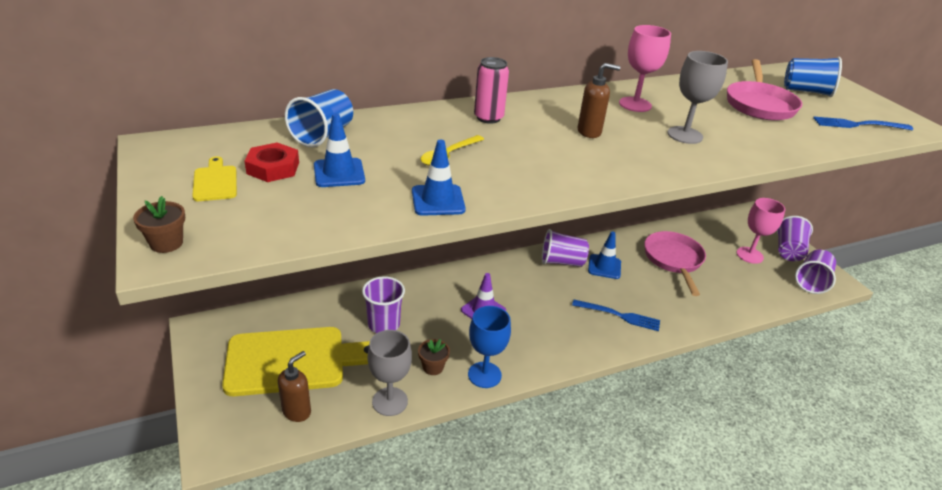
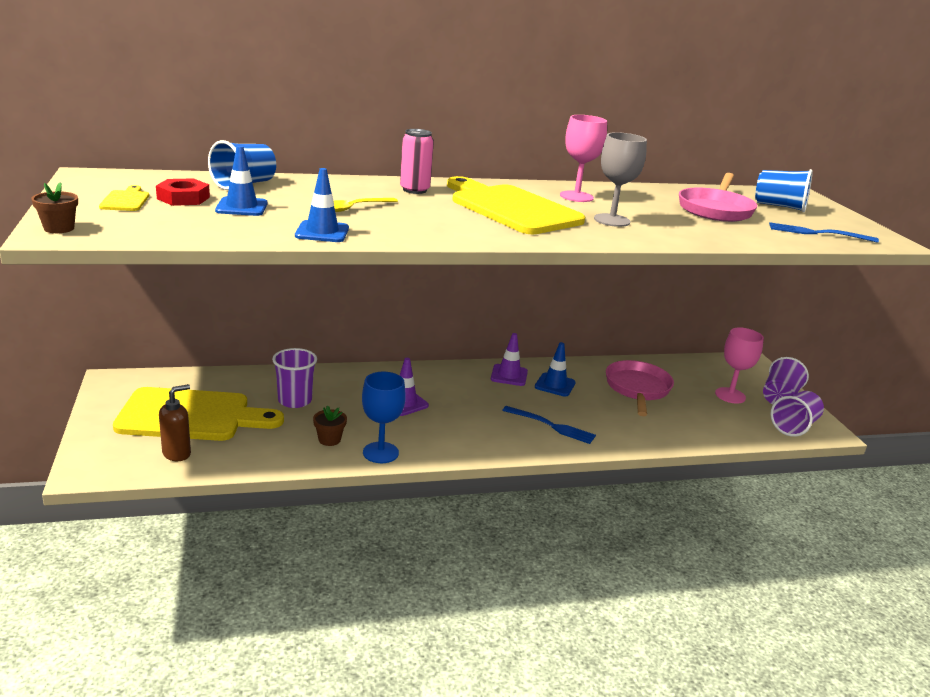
camera: 10 degrees right, 10 degrees down
(390, 401) = (272, 459): grey goblet -> none
(561, 262) = (509, 375): purple cup -> purple traffic cone
(589, 132) = (511, 208): brown soap dispenser -> yellow cutting board

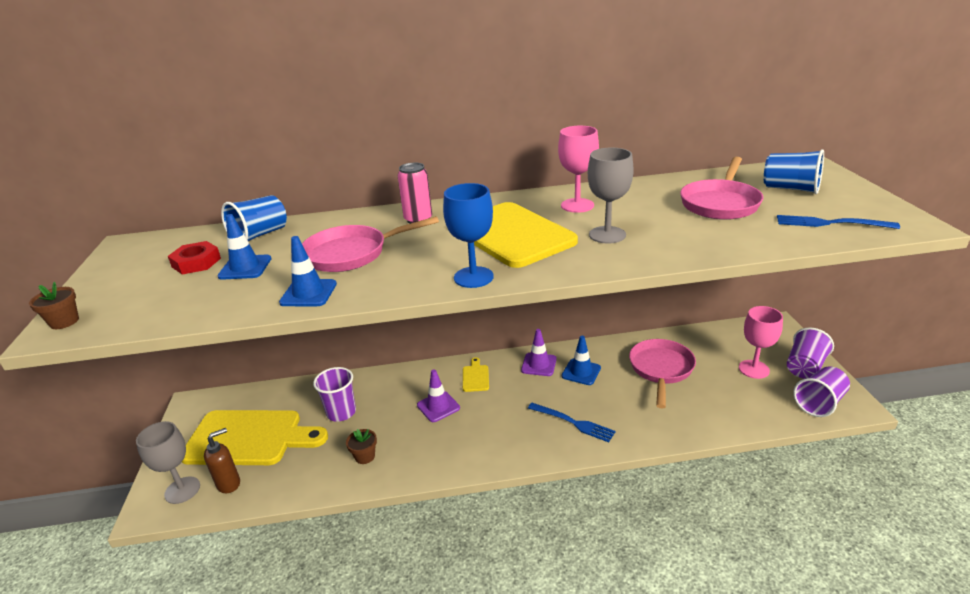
camera: 10 degrees right, 5 degrees up
(122, 456) = (182, 490): none -> grey goblet
(125, 200) = (143, 273): yellow cutting board -> yellow cutting board (475, 377)
(354, 208) = (352, 254): yellow spoon -> pink pan
(380, 452) = (409, 469): blue goblet -> blue goblet (473, 277)

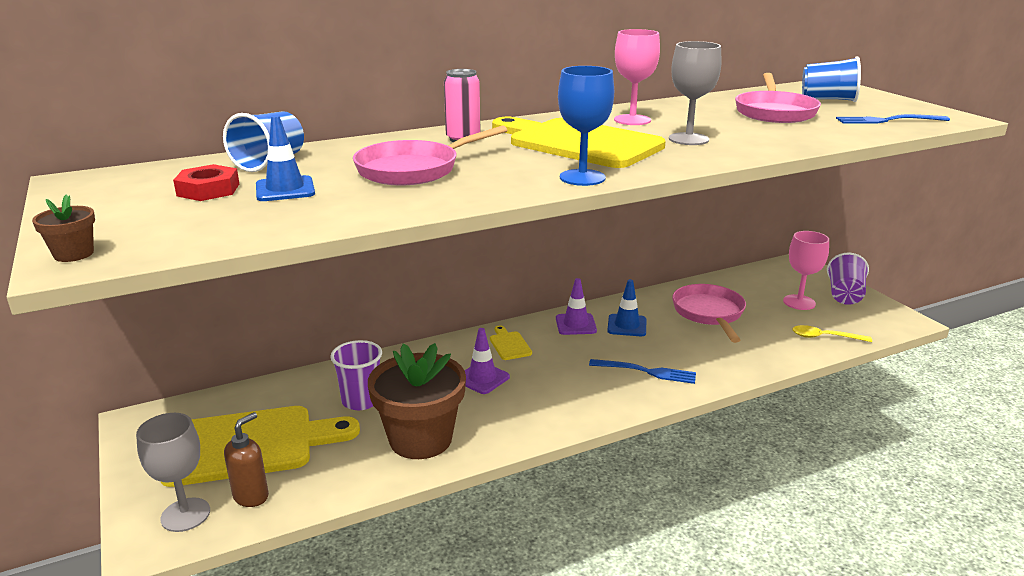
camera: 20 degrees left, 5 degrees down
(308, 293) = (398, 203): blue traffic cone -> none
(365, 456) = (420, 439): brown flower pot -> brown flower pot, size x2.46
(758, 412) = (824, 337): none -> yellow spoon
(819, 403) = (875, 322): purple cup -> none

